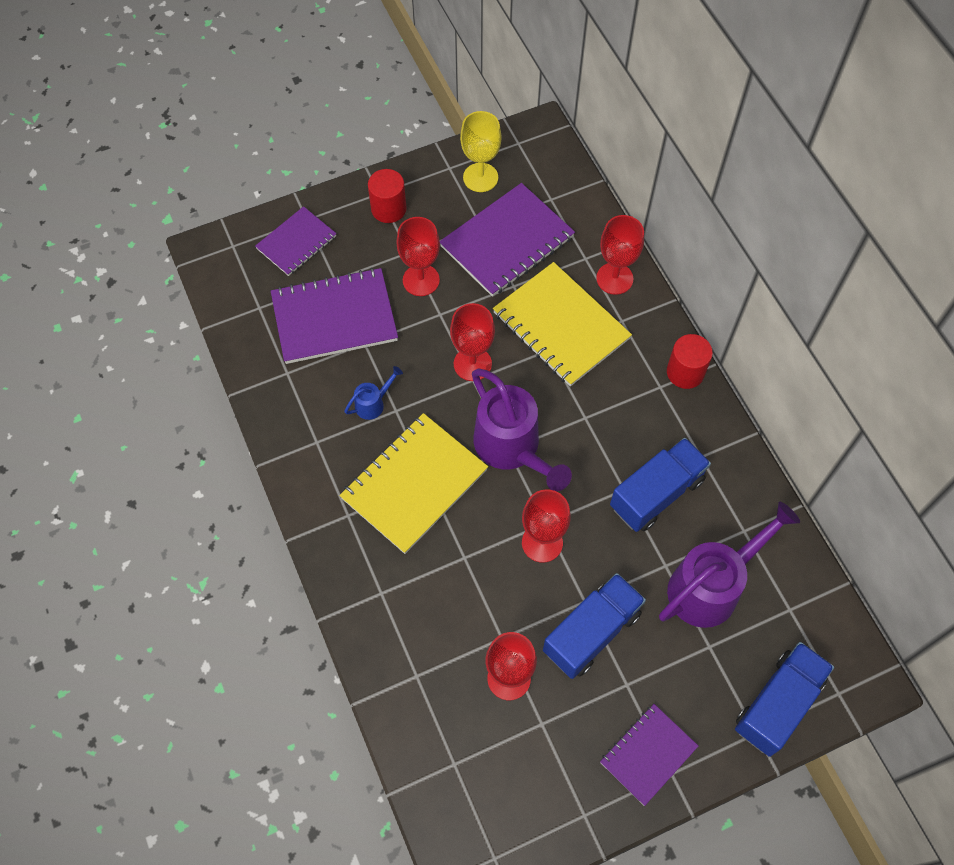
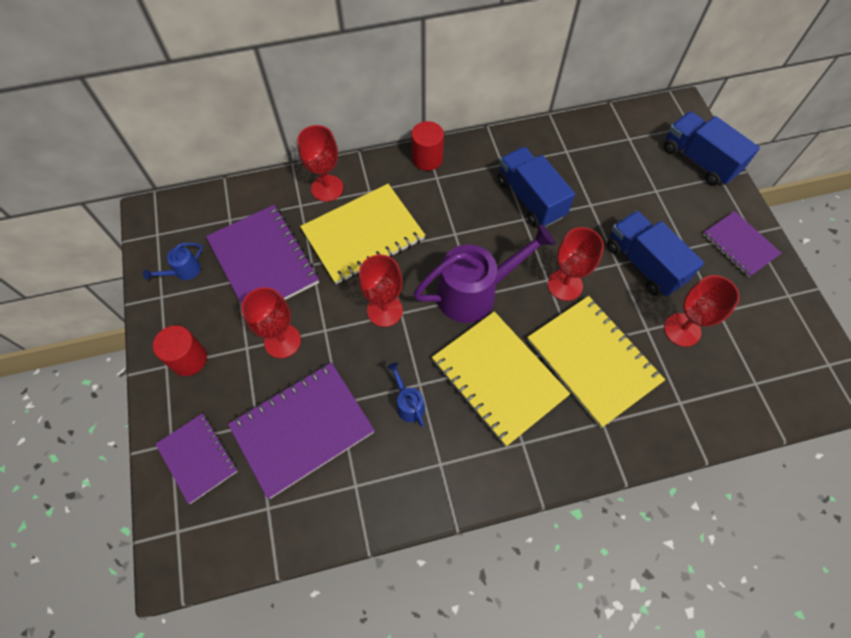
camera: 80 degrees left, 0 degrees up
(334, 318) = (302, 429): purple notebook -> purple notebook turned 60 degrees clockwise
(451, 579) = (593, 361): none -> yellow notebook
(480, 177) = (183, 271): yellow goblet -> blue watering can
(712, 586) = (609, 179): purple watering can -> none

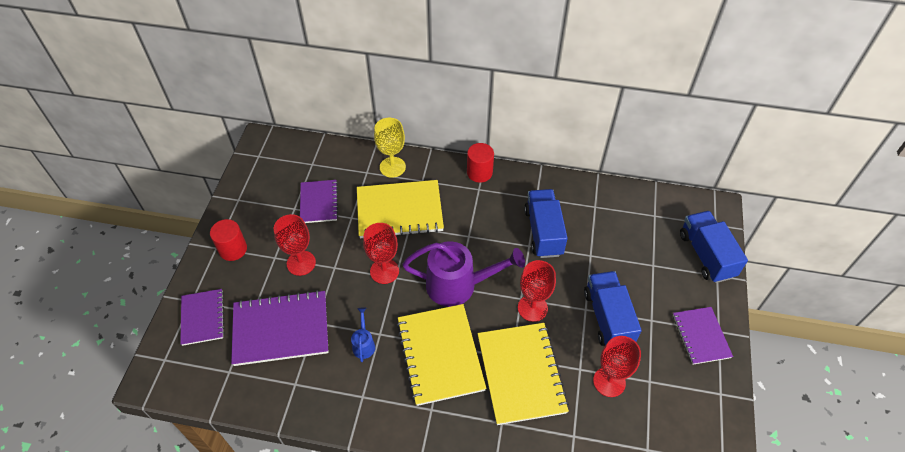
camera: 25 degrees right, 10 degrees down
(183, 271) = (261, 188): blue watering can -> none
(263, 261) = (319, 202): purple notebook -> purple notebook, size x0.60
(327, 188) = (392, 167): red goblet -> yellow goblet

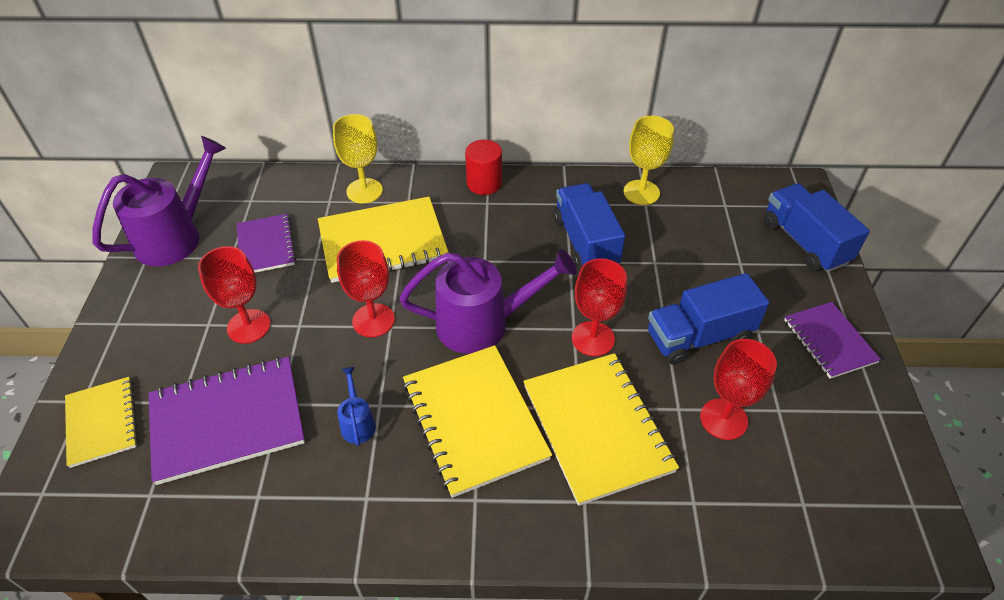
camera: 10 degrees left, 5 degrees down
(203, 318) = (102, 422): purple notebook -> yellow notebook
(233, 249) = (143, 322): red cylinder -> none
(259, 186) = (176, 236): none -> purple watering can
(594, 196) = (641, 192): none -> yellow goblet
(607, 318) = (699, 336): blue truck -> blue truck turned 90 degrees counterclockwise

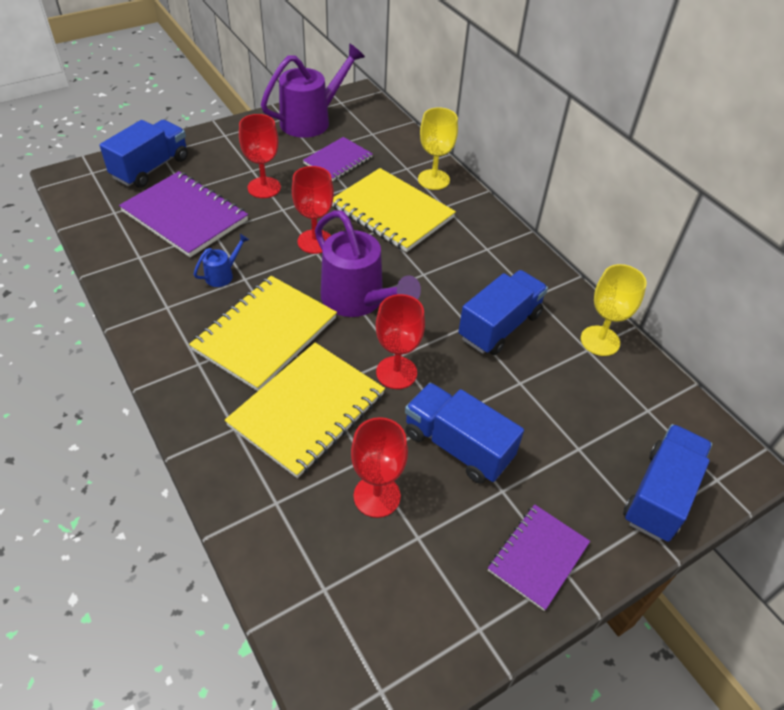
camera: 55 degrees right, 0 degrees up
(102, 422) = (151, 168): yellow notebook -> blue truck
(176, 236) = (312, 120): purple watering can -> purple watering can turned 45 degrees counterclockwise
(484, 183) = (507, 238): red cylinder -> none

